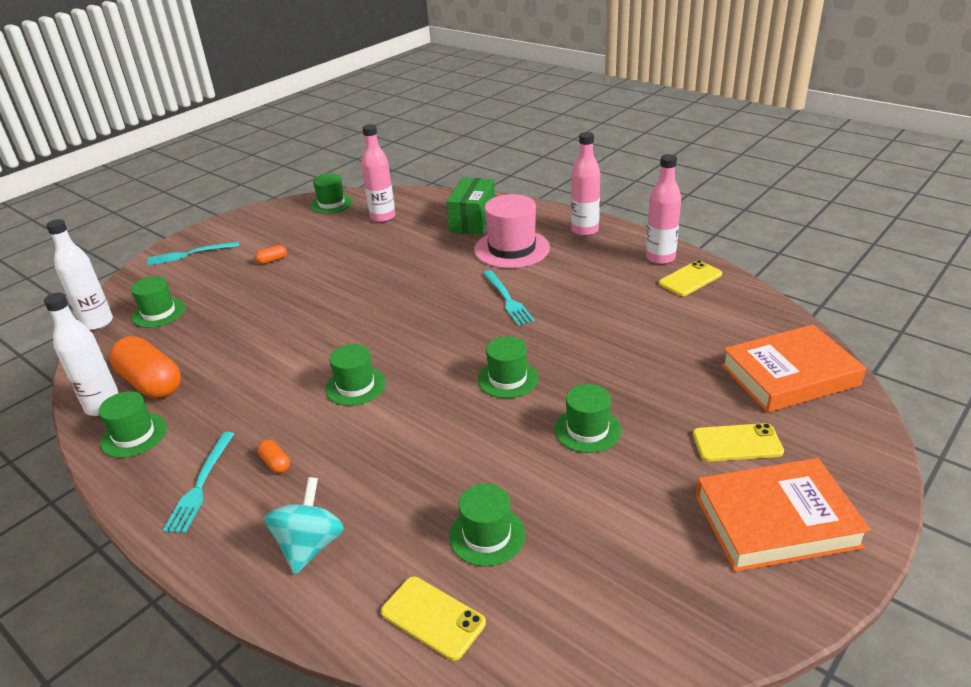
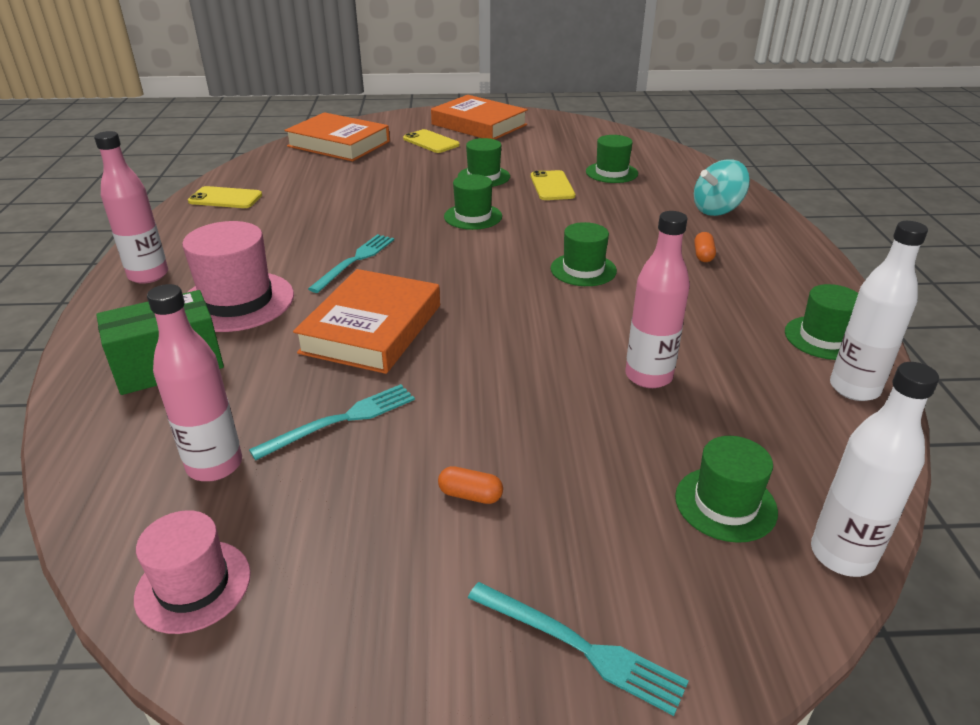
camera: 135 degrees left, 0 degrees up
(151, 383) = (784, 385): orange capsule -> none
(201, 484) = (774, 271): turquoise fork -> turquoise fork (341, 420)
(331, 204) = (193, 585): green hat -> pink hat
(419, 279) = (372, 329): none -> orange book
(433, 617) = (677, 166): yellow phone -> yellow phone (552, 186)
(660, 258) = (191, 220): pink bottle -> pink bottle (648, 376)

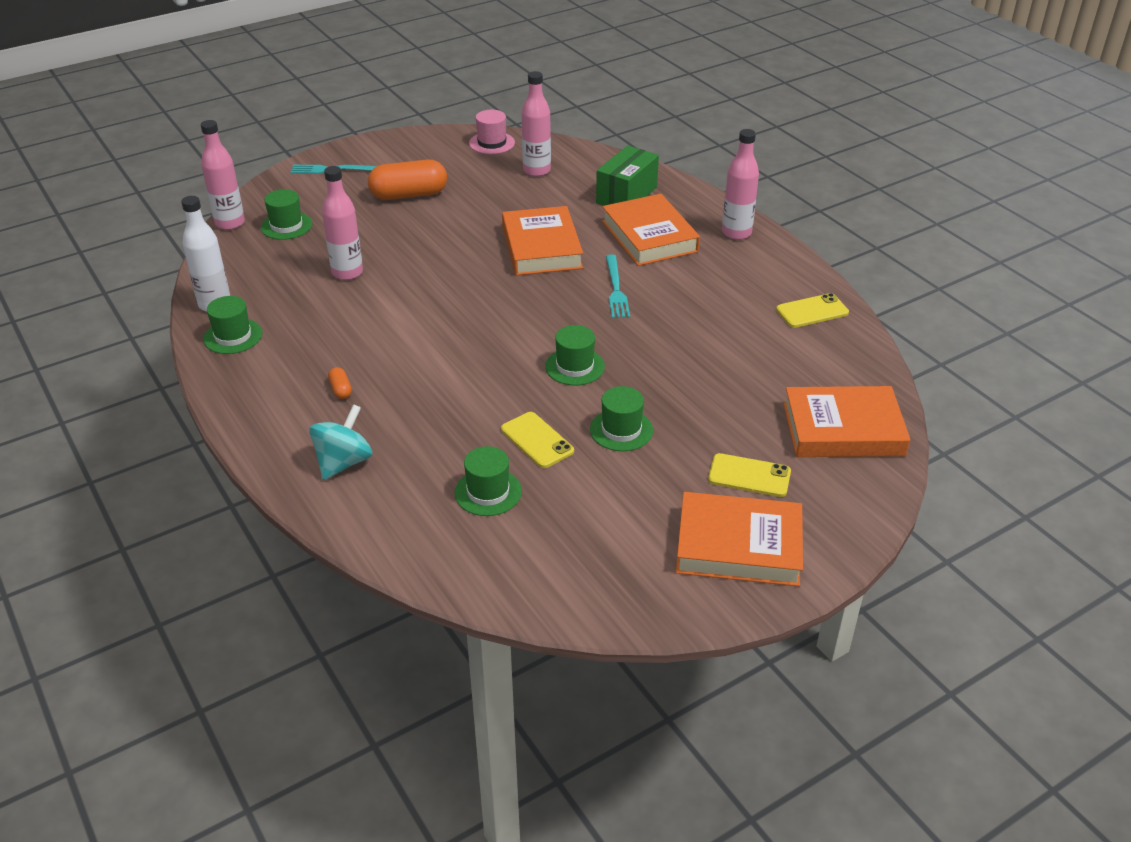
camera: 150 degrees right, 5 degrees up
(237, 301) = (649, 236): pink hat -> orange book
(341, 420) = (501, 201): turquoise fork -> none
(470, 495) = (409, 195): orange capsule -> orange capsule, size x2.38
(583, 270) = (435, 339): green hat -> none
(842, 555) = (230, 223): white bottle -> pink bottle

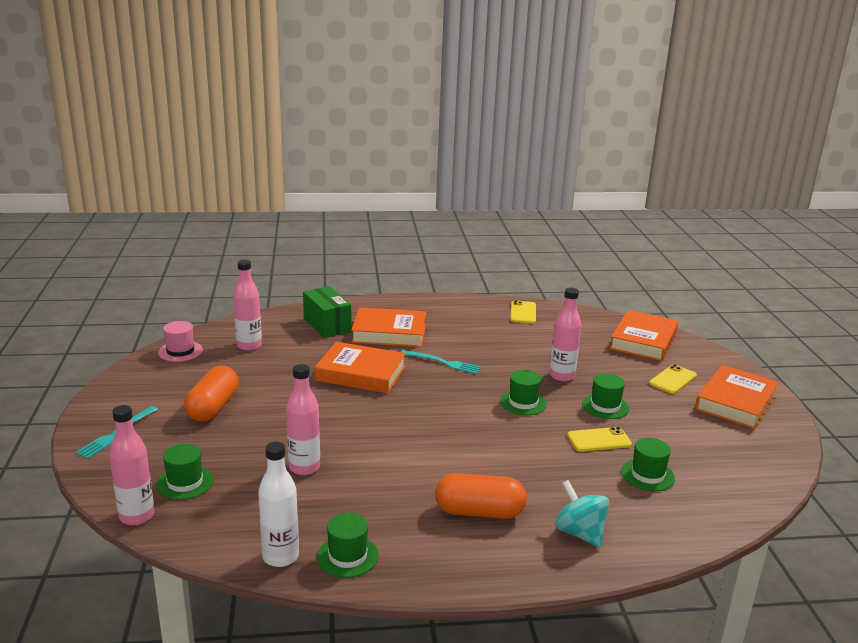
camera: 65 degrees left, 15 degrees down
(341, 390) = (479, 512): orange capsule -> orange capsule, size x2.38
(736, 233) = (416, 306): pink bottle -> pink bottle (562, 376)

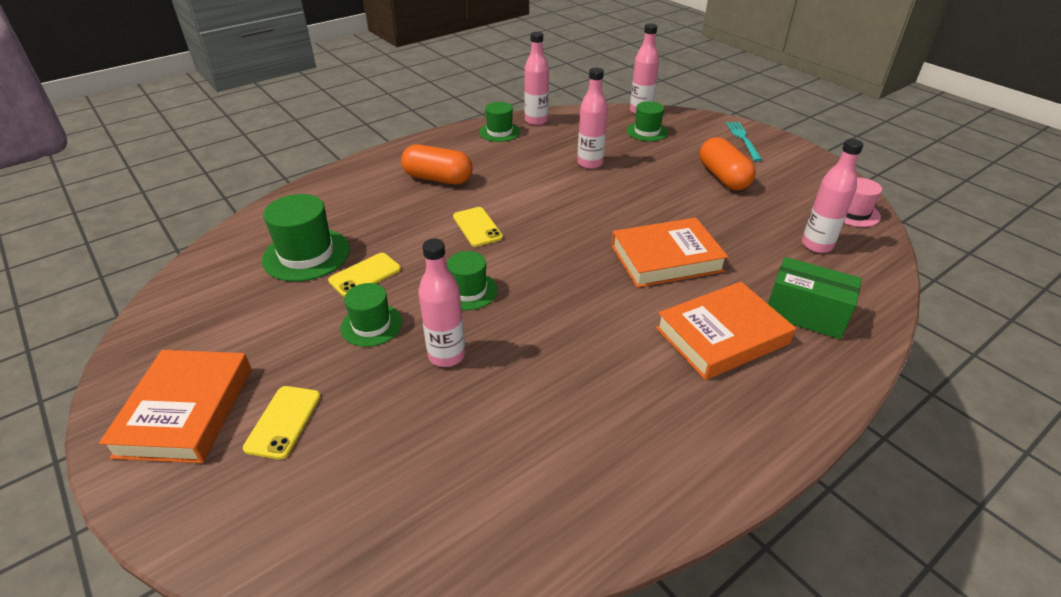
camera: 150 degrees right, 15 degrees up
(280, 557) = (536, 121): white bottle -> pink bottle
(442, 362) = (605, 313): turquoise fork -> none
(479, 512) = (438, 178): orange capsule -> orange capsule turned 45 degrees clockwise
(523, 312) = (599, 500): yellow phone -> yellow phone (477, 227)
(579, 533) = (355, 189): turquoise spinning top -> none
(643, 341) = (345, 520): orange book -> none
(647, 475) = (306, 254): green hat -> green hat, size x1.58

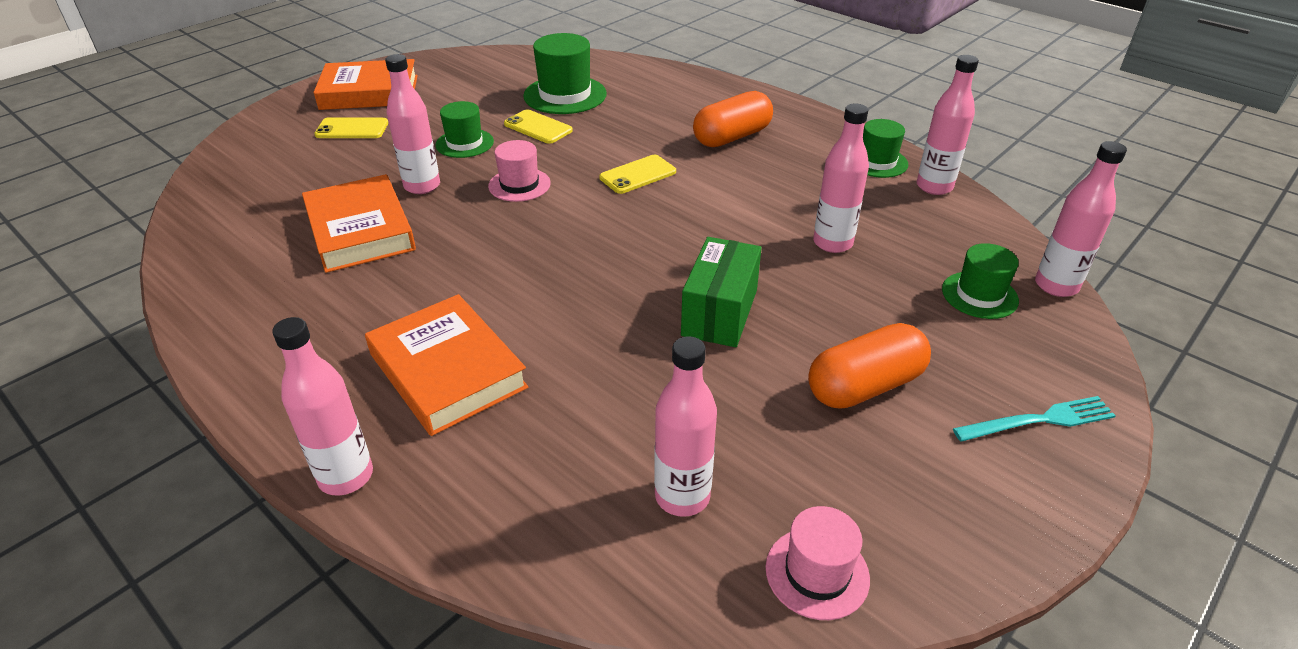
camera: 80 degrees right, 0 degrees up
(438, 178) = (732, 137): orange capsule -> orange capsule turned 45 degrees clockwise
(468, 291) = (519, 185): green hat -> pink hat
(666, 258) = (606, 321): orange book -> orange book (360, 230)
(805, 314) = (495, 460): green box -> green box (720, 312)
(836, 386) = (346, 476): none -> pink bottle

